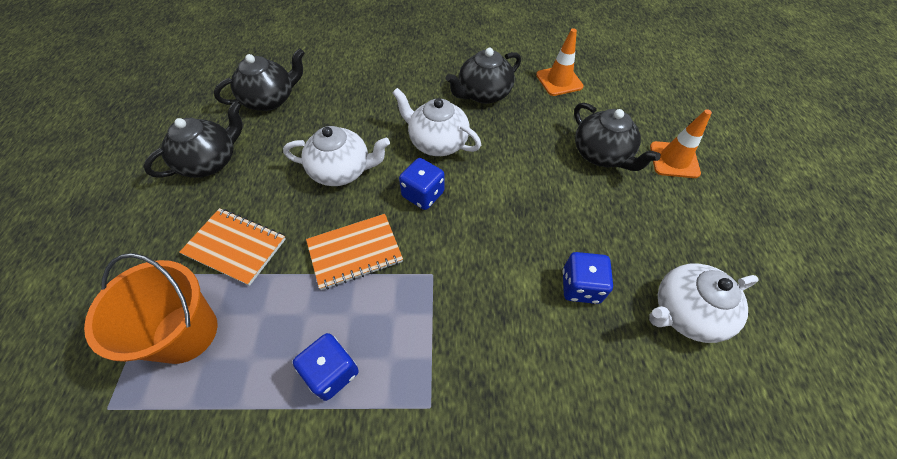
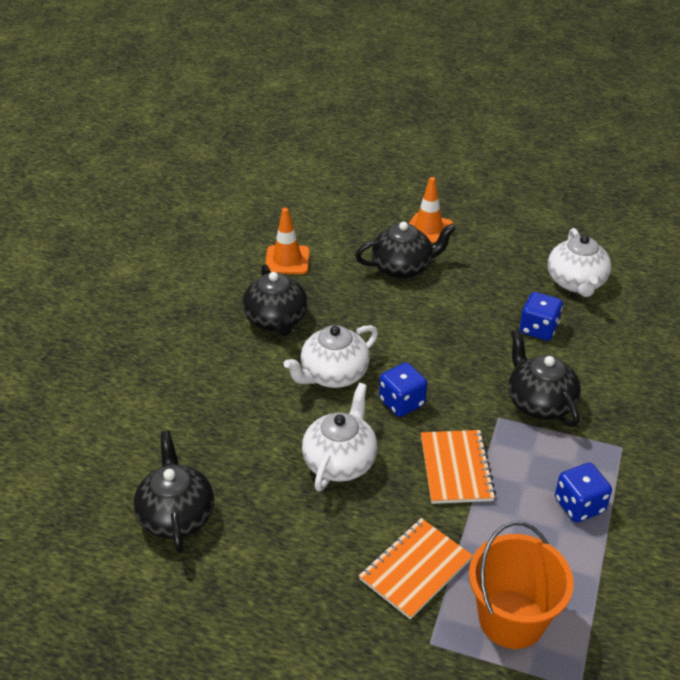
camera: 70 degrees left, 15 degrees down
(210, 161) = (267, 589): black teapot -> black teapot (539, 403)

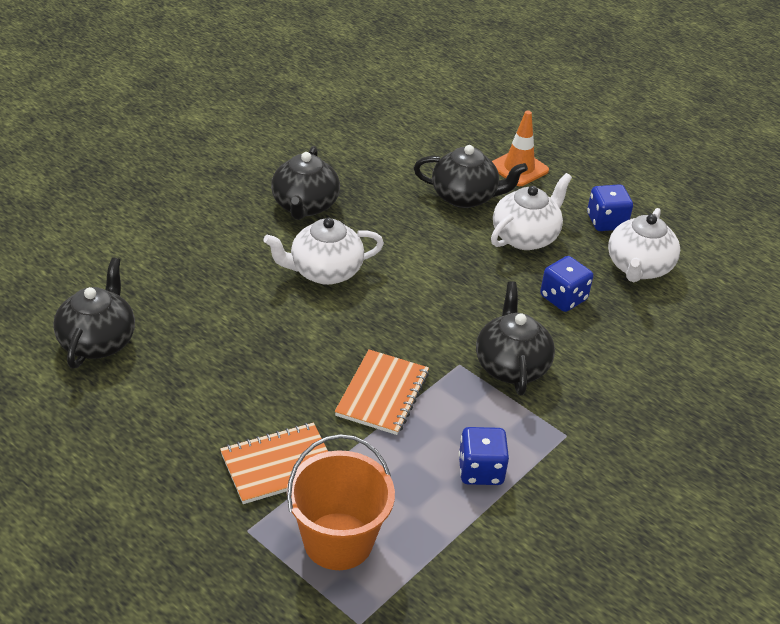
camera: 20 degrees right, 0 degrees up
(287, 260) = (354, 154): orange traffic cone -> none
(340, 461) = (276, 349): white teapot -> white teapot (525, 237)
(402, 402) = (373, 318): blue dice -> blue dice (606, 222)

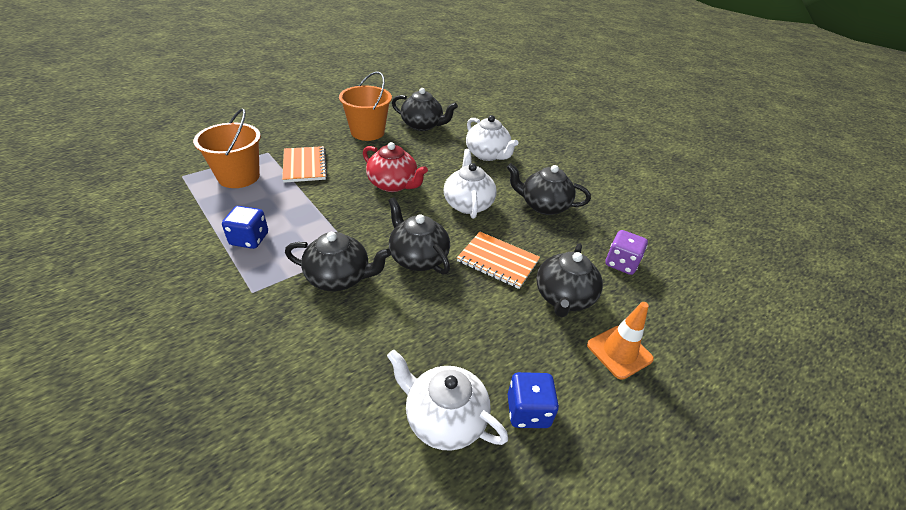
camera: 100 degrees right, 0 degrees up
(139, 410) = (367, 132): none -> orange bucket
(301, 350) = (393, 184): none -> red teapot
(382, 394) = (340, 210): orange notebook -> orange notebook (497, 261)
(395, 155) = (621, 263): none -> purple dice
(449, 306) = (418, 258): none -> black teapot
(525, 237) = (503, 328): white teapot -> white teapot (487, 155)
(563, 298) = (410, 334): blue dice -> none

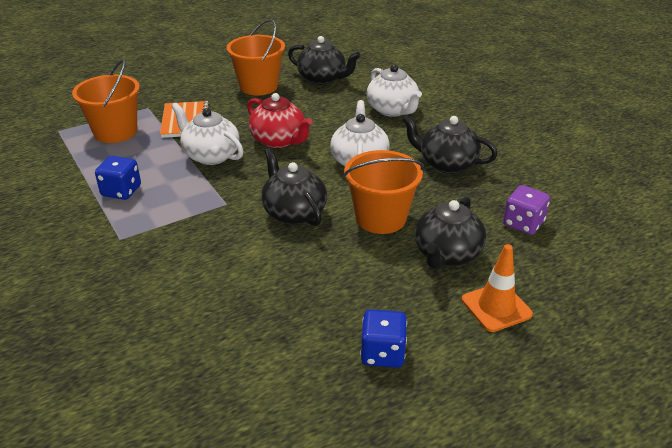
camera: 10 degrees right, 5 degrees down
(339, 278) = (208, 229): black teapot -> none
(444, 418) = (295, 354): white teapot -> white teapot (211, 155)
(497, 261) = (381, 218): orange notebook -> orange bucket

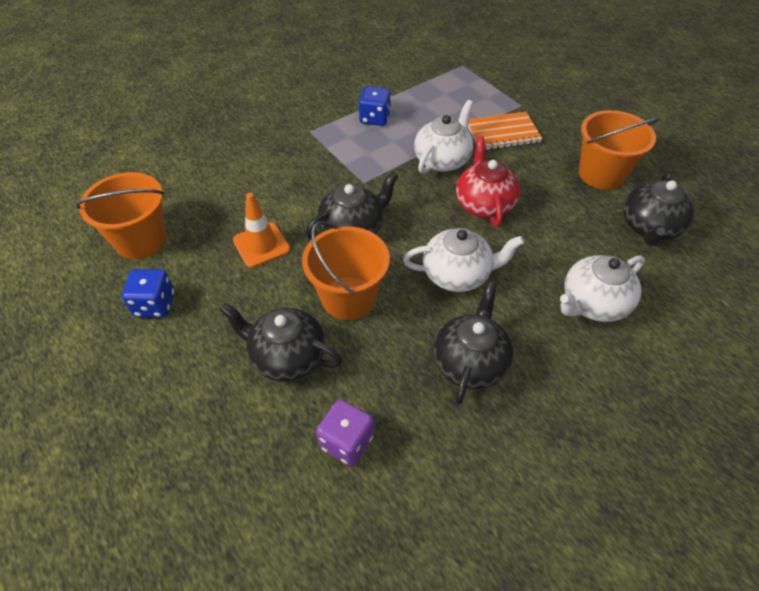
camera: 85 degrees right, 15 degrees up
(115, 132) = (469, 95): orange bucket -> orange bucket (141, 240)
(279, 140) = (484, 204): red teapot -> red teapot turned 135 degrees clockwise
(496, 307) = (201, 398): orange traffic cone -> orange traffic cone (261, 245)

